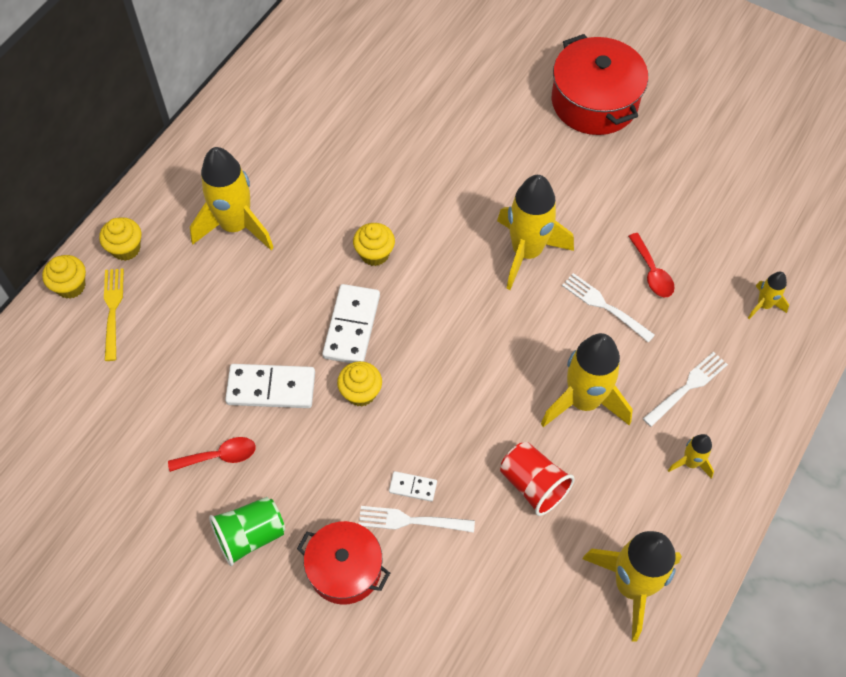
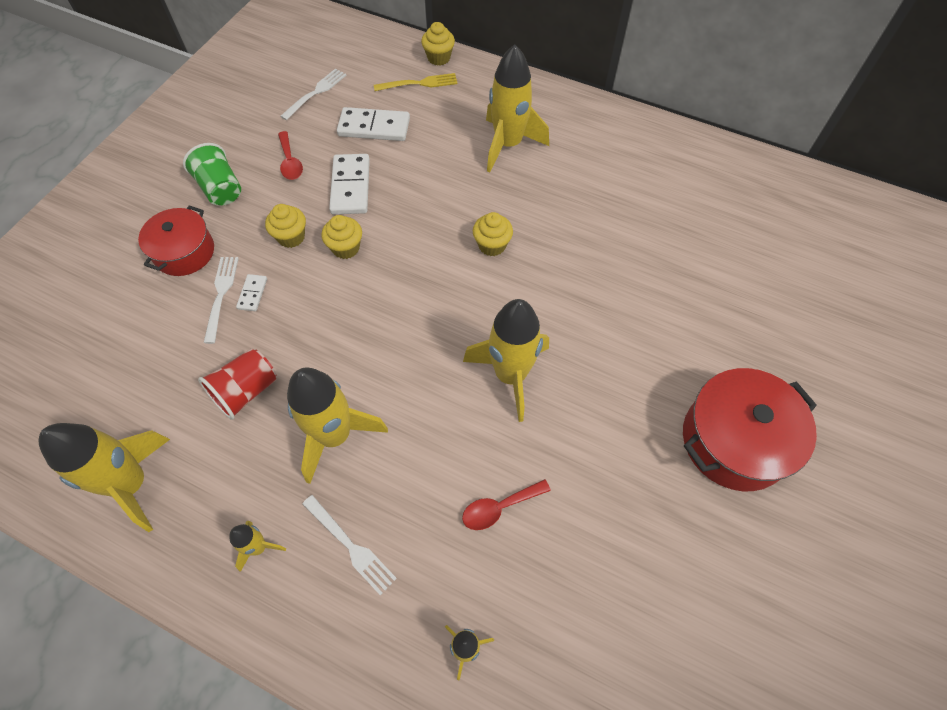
camera: 85 degrees right, 0 degrees up
(126, 248) = (476, 82): yellow cupcake -> yellow cupcake (291, 237)
(351, 326) = (413, 235): white domino -> white domino (374, 127)
(604, 306) = (450, 455): white fork -> white fork (315, 93)

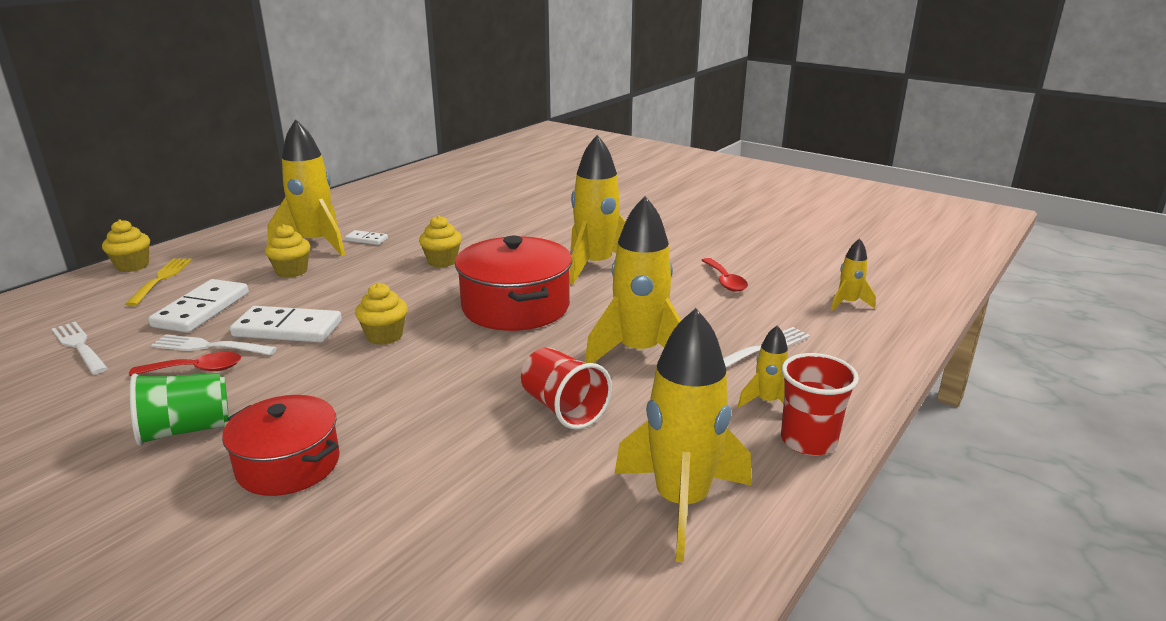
camera: 80 degrees left, 35 degrees down
(201, 580) = (808, 441): none -> red cup
(221, 295) = (397, 429): white fork -> white fork (210, 346)
(252, 294) = (411, 403): white domino -> white domino (366, 239)
(291, 237) = (336, 372): yellow cupcake -> yellow cupcake (292, 271)
(734, 440) = (676, 202): red pot -> red pot (515, 307)

